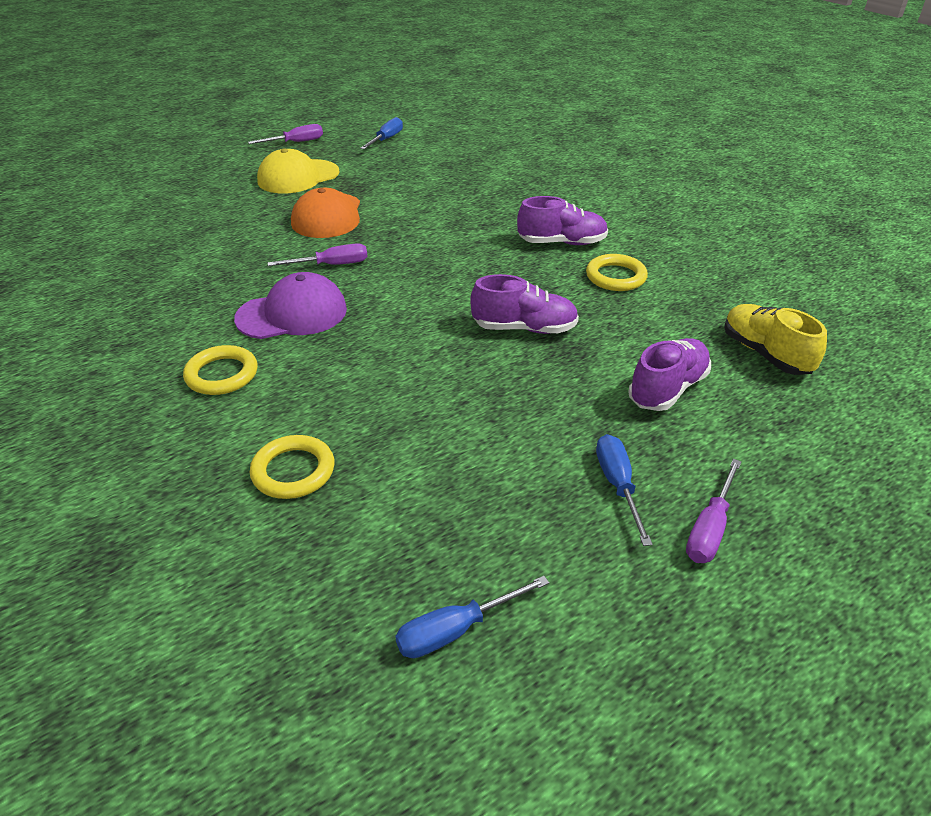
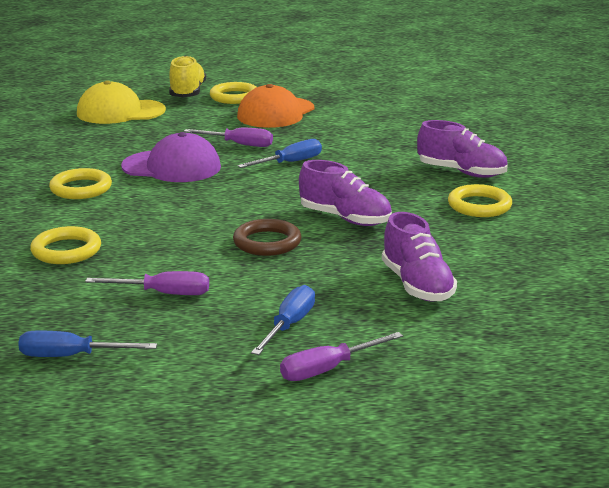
camera: 30 degrees right, 15 degrees down
(266, 206) = (234, 97): none -> yellow ring
(296, 142) = (313, 59): purple screwdriver -> purple screwdriver (163, 293)
(298, 177) = (284, 83): yellow cap -> yellow cap (120, 112)
(386, 139) = (397, 70): blue screwdriver -> blue screwdriver (290, 163)
(486, 383) = (267, 242): none -> brown ring
(667, 389) = (417, 285): purple shoe -> purple shoe turned 90 degrees clockwise
(765, 354) = (548, 289): yellow shoe -> yellow shoe (187, 93)

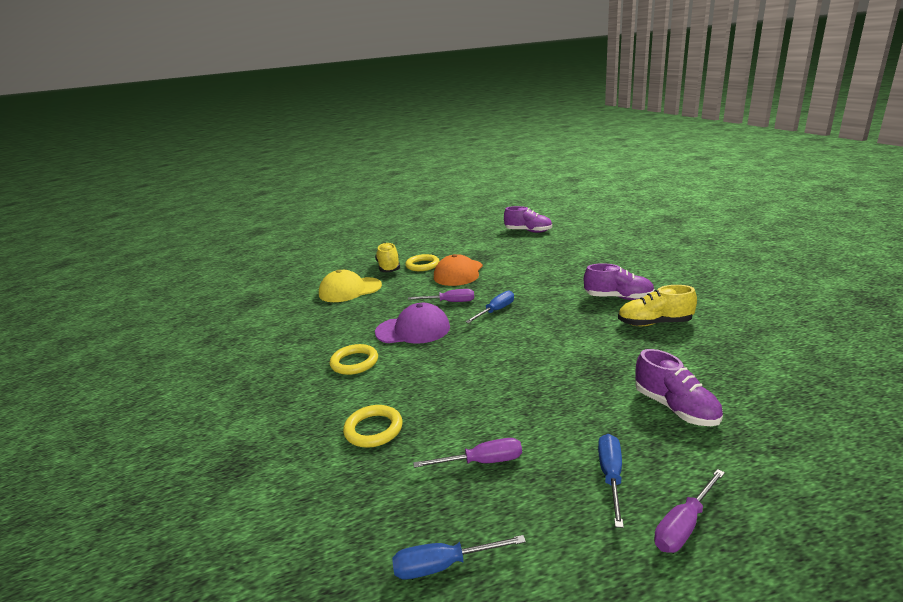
camera: 10 degrees left, 0 degrees up
(267, 242) = (530, 387): brown ring -> none
(345, 218) = (571, 353): purple shoe -> purple shoe (528, 231)
(479, 206) = (654, 323): yellow ring -> yellow shoe

